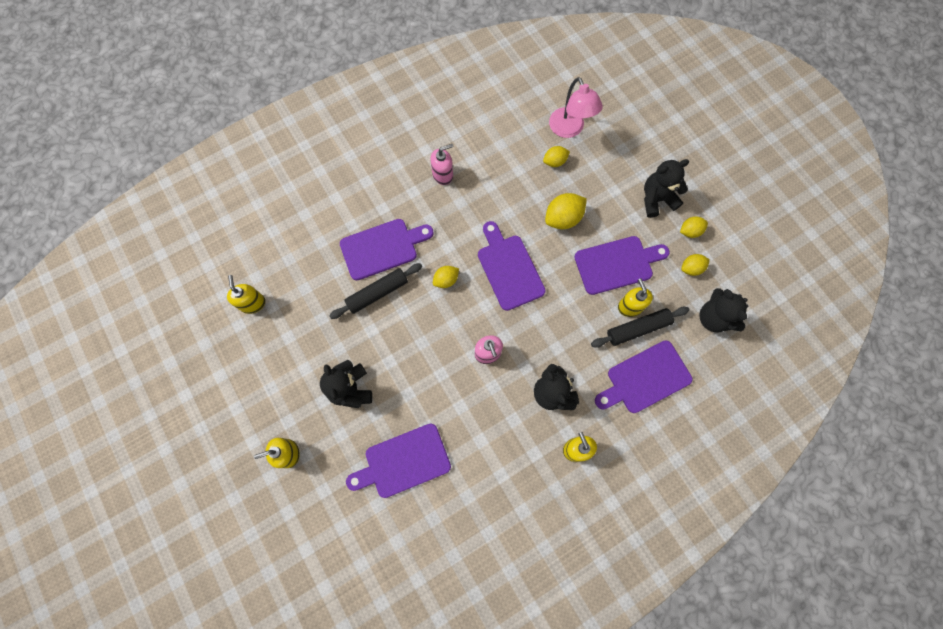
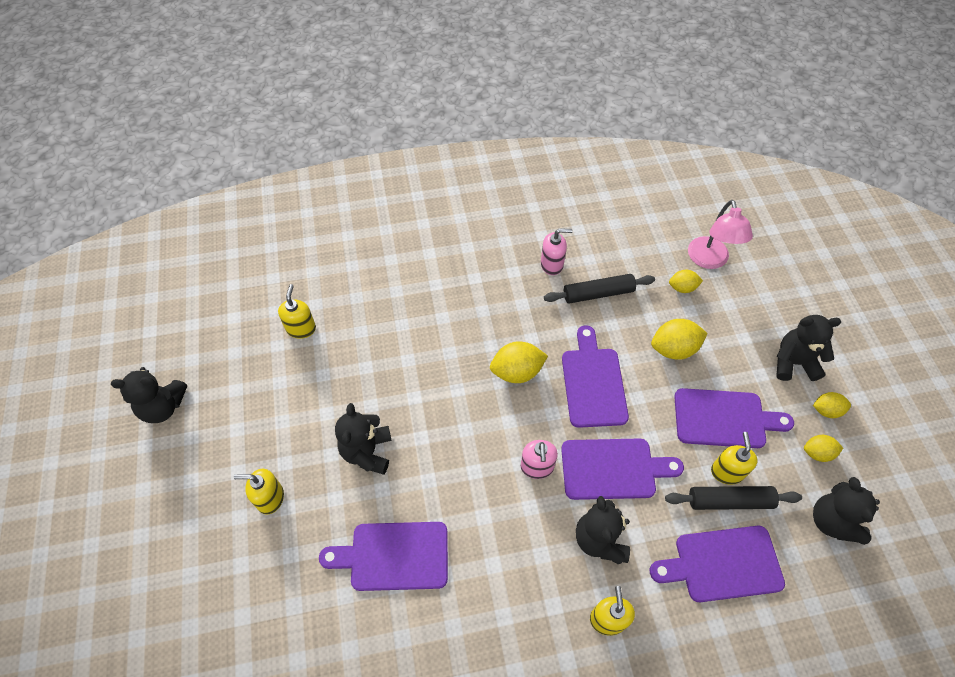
camera: 20 degrees right, 15 degrees down
(164, 412) = (163, 407): none -> black teddy bear
(377, 293) = (436, 361): black rolling pin -> black rolling pin (598, 293)
(382, 248) = (459, 317): purple cutting board -> purple cutting board (613, 469)
(446, 280) = (517, 372): yellow lemon -> yellow lemon, size x1.63

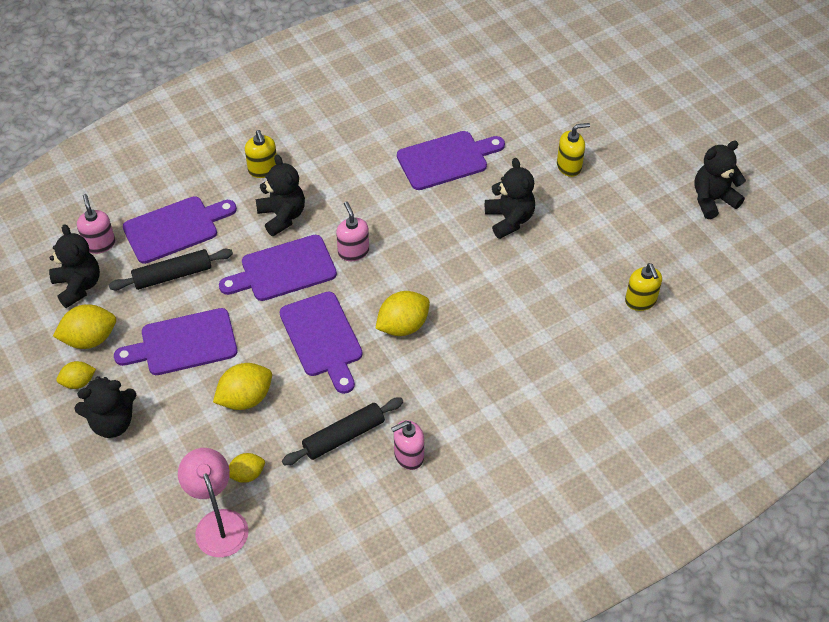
camera: 160 degrees right, 5 degrees down
(727, 472) = (177, 297): yellow soap dispenser -> none
(810, 572) = (99, 244): none -> pink soap dispenser
(817, 453) = (90, 339): yellow lemon -> yellow lemon, size x1.63

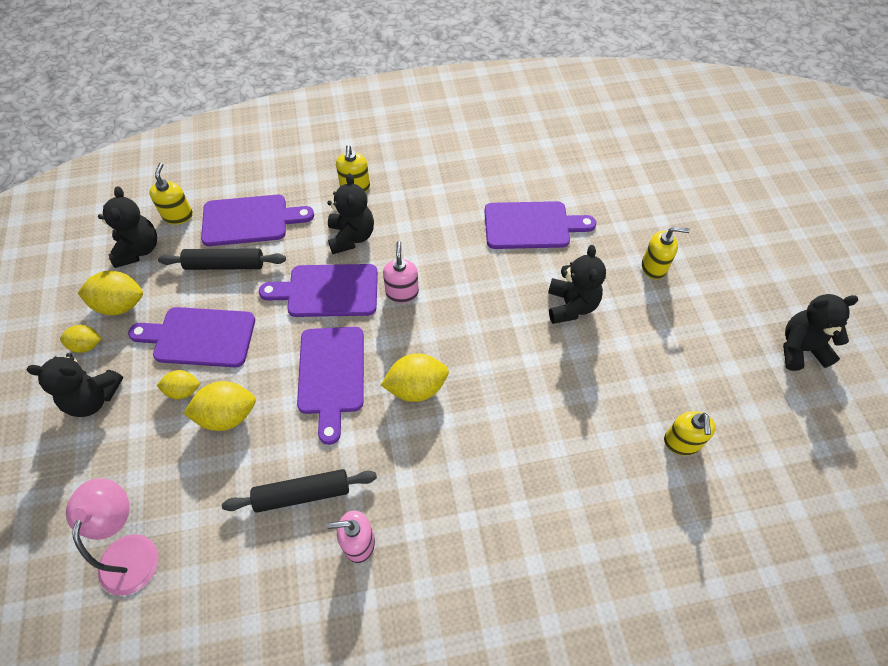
camera: 20 degrees right, 5 degrees up
(99, 244) = (178, 215): pink soap dispenser -> yellow soap dispenser
(247, 474) = (187, 503): yellow lemon -> yellow lemon (183, 391)

